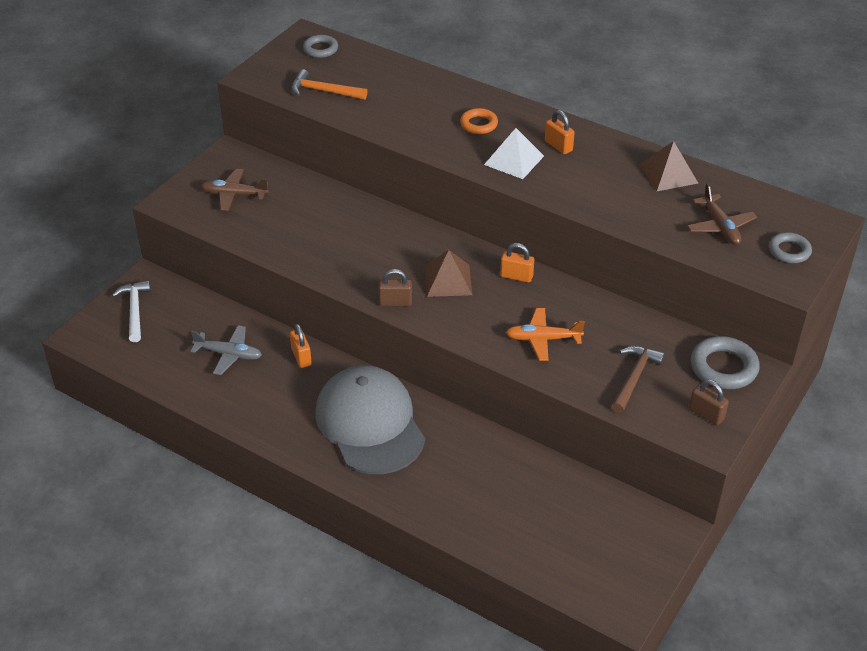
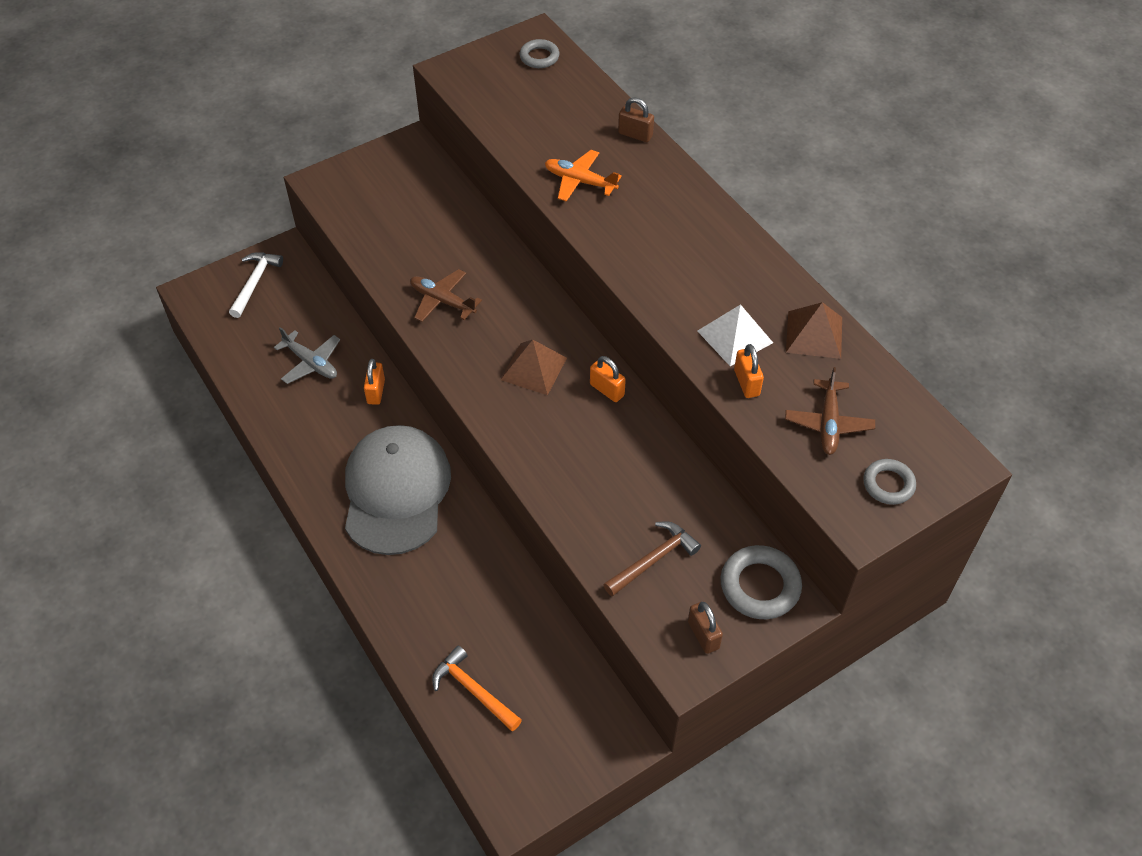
camera: 25 degrees right, 10 degrees up
(234, 195) = (385, 194): brown plane -> brown plane (442, 301)
(324, 91) = (510, 110): orange hammer -> orange hammer (473, 690)
(395, 302) = (465, 375): brown padlock -> brown padlock (635, 135)
(479, 124) = (645, 202): orange ring -> none
(514, 160) = (653, 259): white pyramid -> white pyramid (735, 336)
(542, 339) = (586, 475): orange plane -> orange plane (579, 181)
(558, 146) = (713, 257): orange padlock -> orange padlock (746, 383)

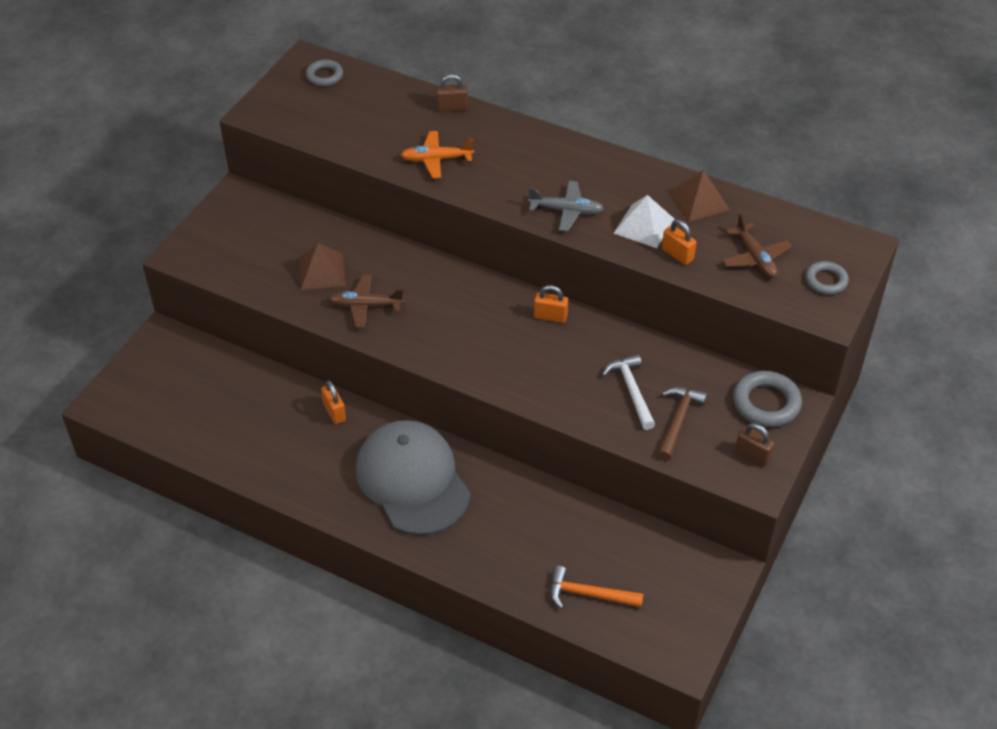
camera: 30 degrees left, 5 degrees down
(255, 283) = (154, 372): white hammer -> white hammer (631, 391)
(311, 363) = (259, 414): grey plane -> grey plane (566, 211)
(533, 368) = (481, 325): brown pyramid -> brown pyramid (321, 271)

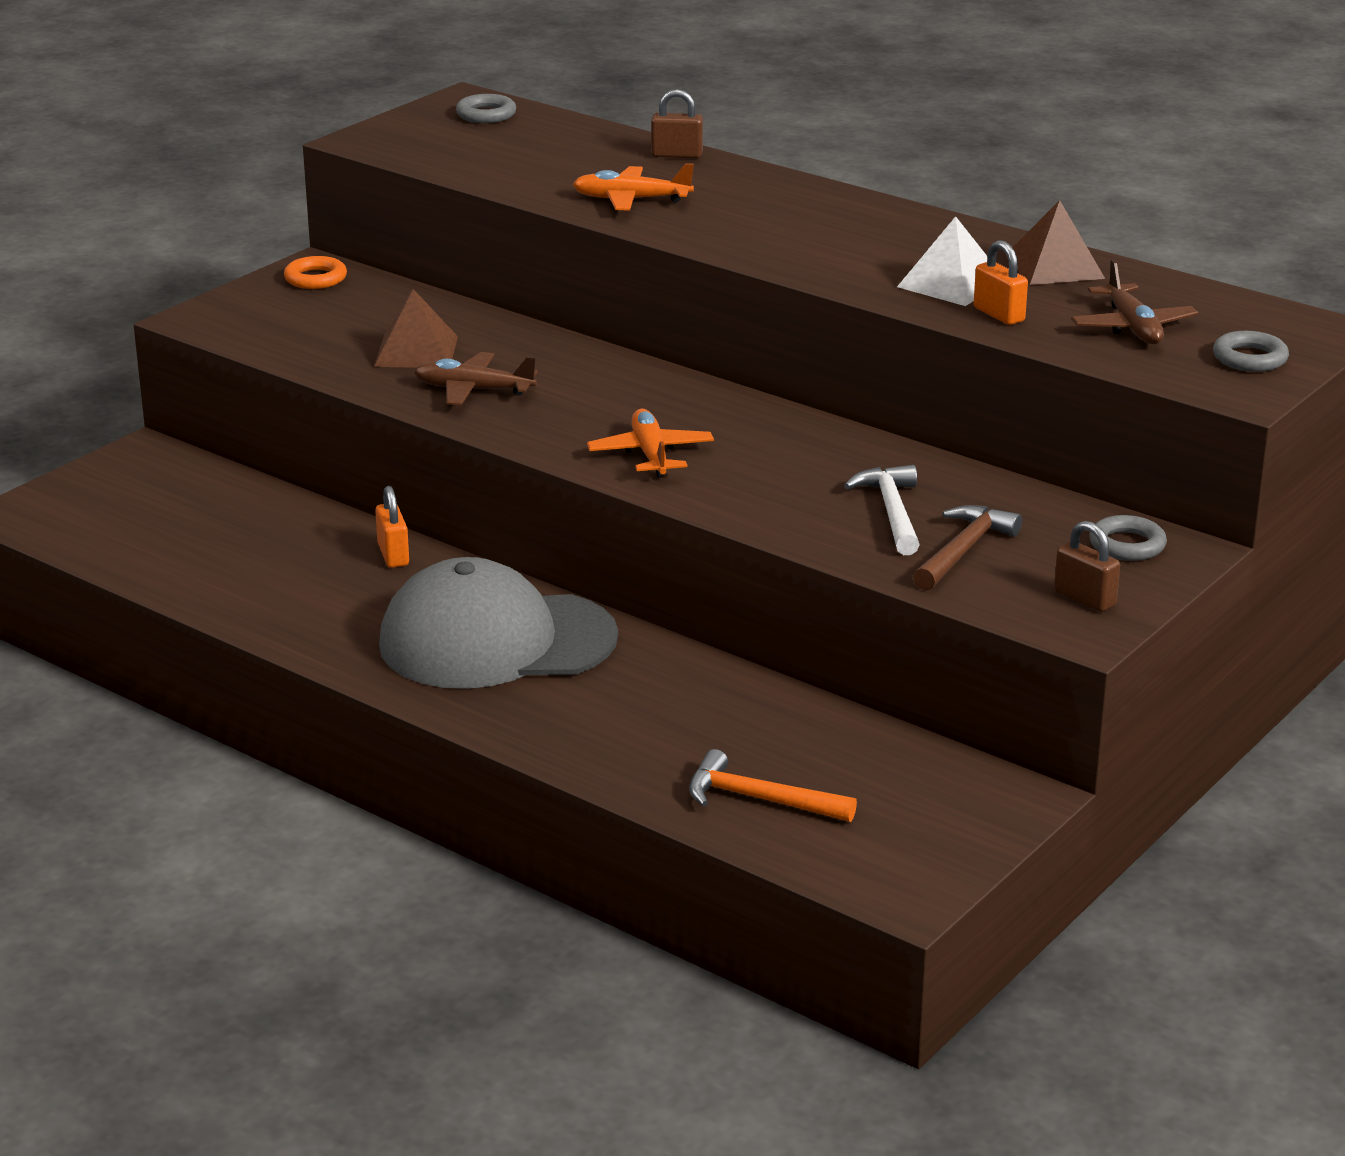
camera: 10 degrees right, 20 degrees down
(241, 205) = (315, 278): none -> orange ring
(412, 480) = (496, 641): grey cap -> grey cap turned 75 degrees counterclockwise
(483, 355) = (650, 454): none -> orange plane
(550, 316) = (779, 425): orange padlock -> none
(566, 211) = (826, 260): grey plane -> none
(766, 403) = (1127, 545): grey ring -> grey ring, size x0.63

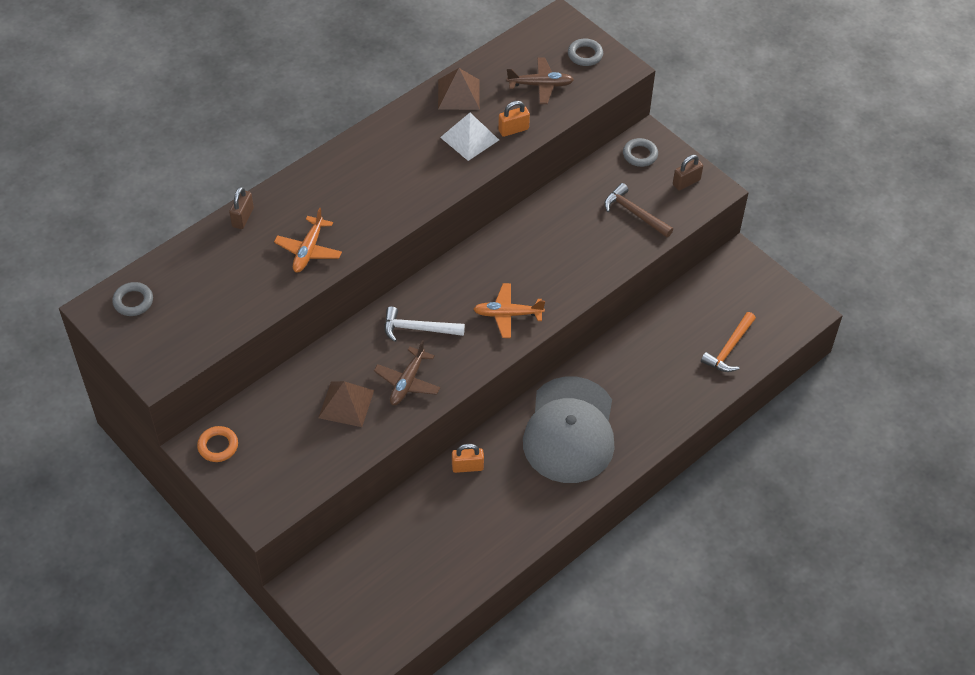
camera: 80 degrees left, 25 degrees up
(892, 512) = (591, 231): white hammer -> white hammer (418, 329)

